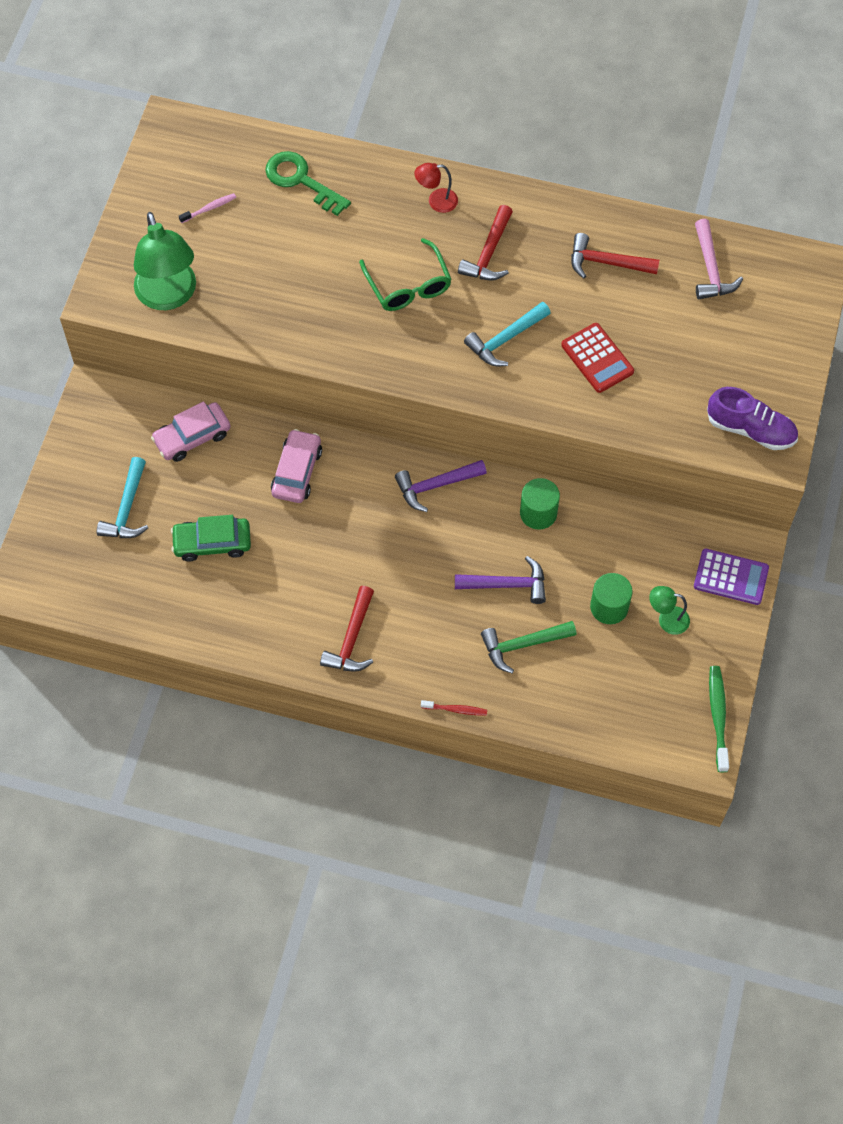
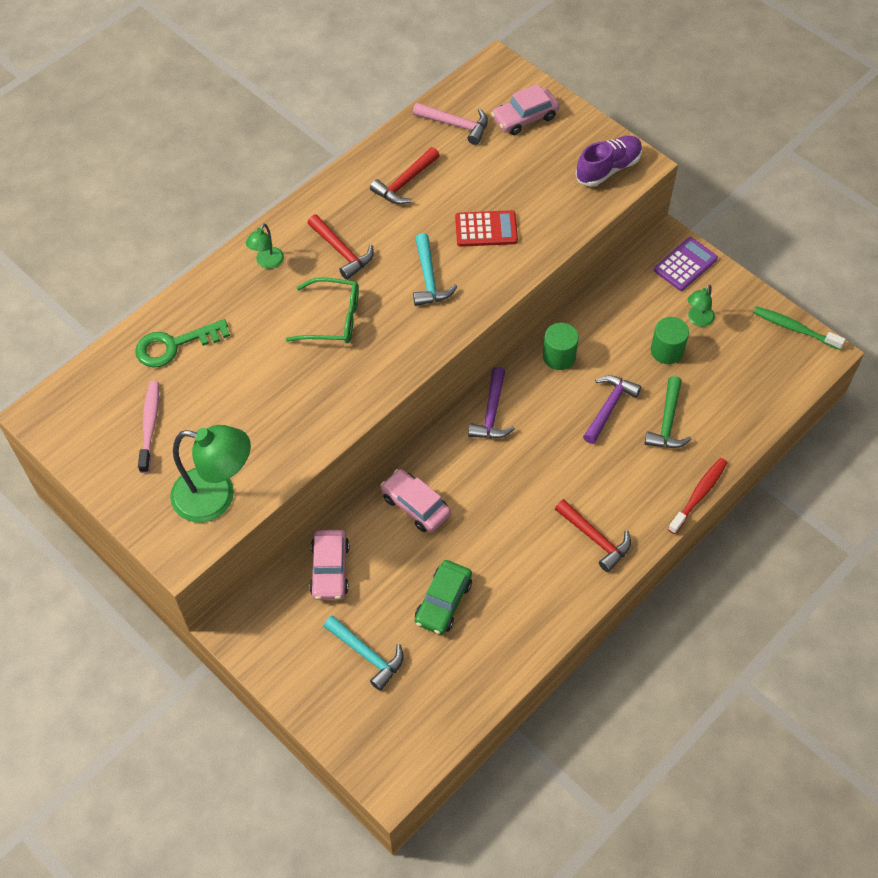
camera: 60 degrees left, 5 degrees down
(209, 208) = (150, 425): pink toothbrush -> pink toothbrush, size x1.68
(436, 201) = (267, 262): red lamp -> green lamp
(455, 709) = (699, 495): red toothbrush -> red toothbrush, size x1.68
(764, 324) = (525, 117): none -> pink car

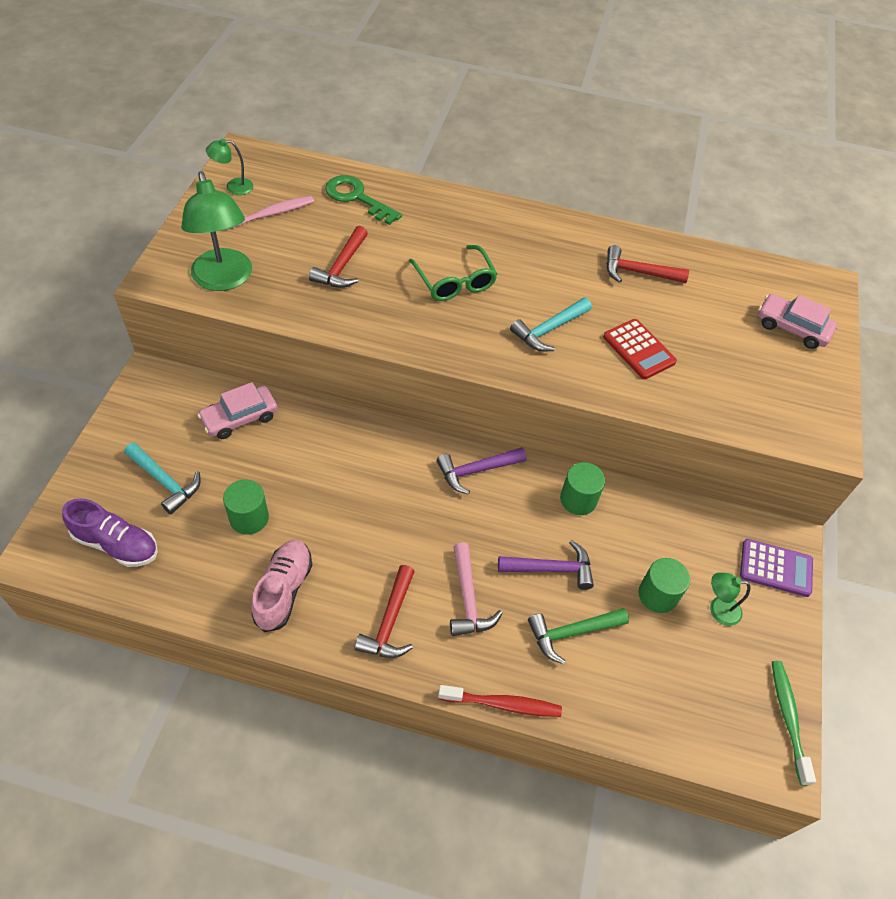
camera: 55 degrees right, 5 degrees down
(267, 262) = (479, 219): green lamp -> green lamp (233, 187)
(342, 252) = (529, 260): red hammer -> red hammer (342, 267)
(367, 655) = (165, 482): turquoise hammer -> turquoise hammer turned 60 degrees counterclockwise
(415, 505) = (340, 453): pink car -> none
(443, 602) = (249, 518): green car -> green cylinder
(456, 125) = (734, 282): pink hammer -> pink hammer (468, 599)
(527, 602) = (284, 590): none -> pink shoe
(608, 168) = (798, 418): purple shoe -> purple shoe (116, 544)

